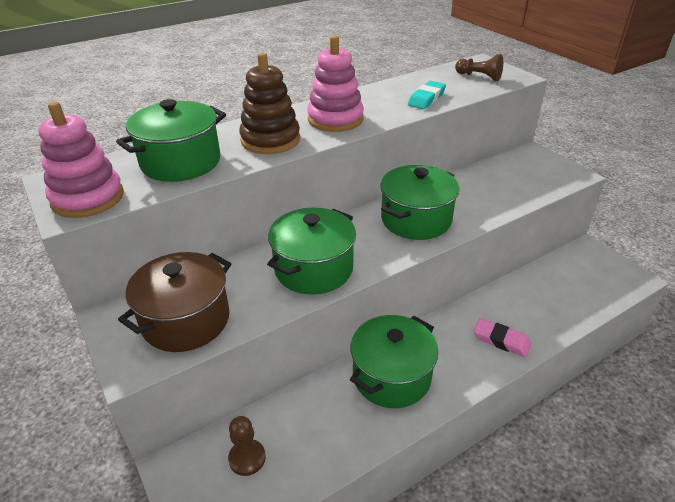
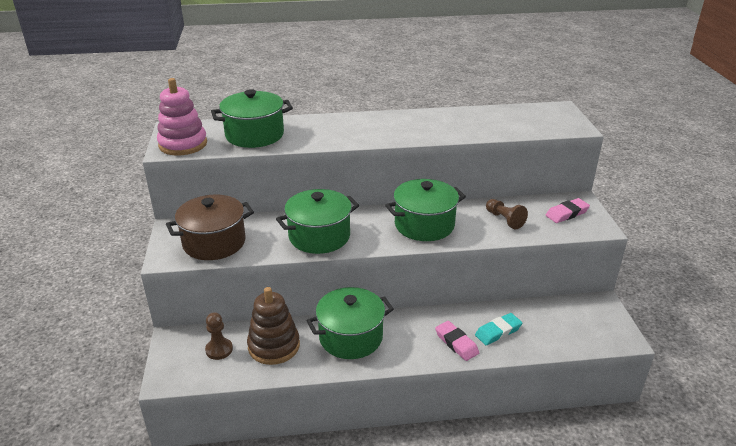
camera: 25 degrees right, 5 degrees down
(270, 140) = (326, 134): brown stacking toy -> brown stacking toy (274, 346)
(335, 119) = (386, 129): pink stacking toy -> none
(426, 99) = (475, 129): turquoise eraser -> turquoise eraser (498, 332)
(479, 77) = (542, 121): brown pawn -> brown pawn (504, 220)
(535, 168) = (567, 213): none -> pink eraser

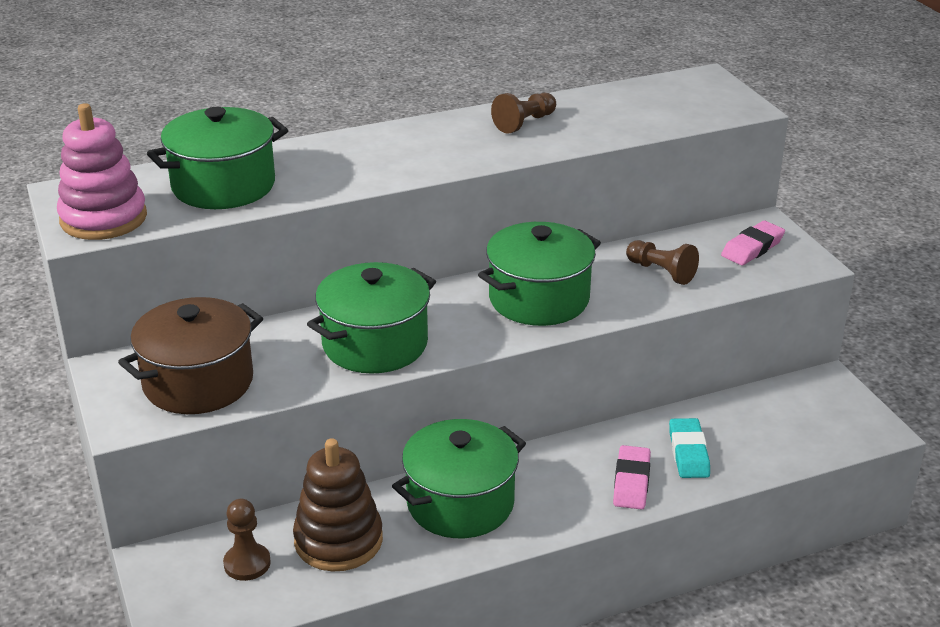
camera: 15 degrees left, 0 degrees up
(439, 121) = (524, 123): none -> brown pawn
(456, 343) = (631, 482): pink eraser -> pink eraser turned 60 degrees clockwise
(498, 332) = (688, 453): turquoise eraser -> turquoise eraser turned 45 degrees counterclockwise

